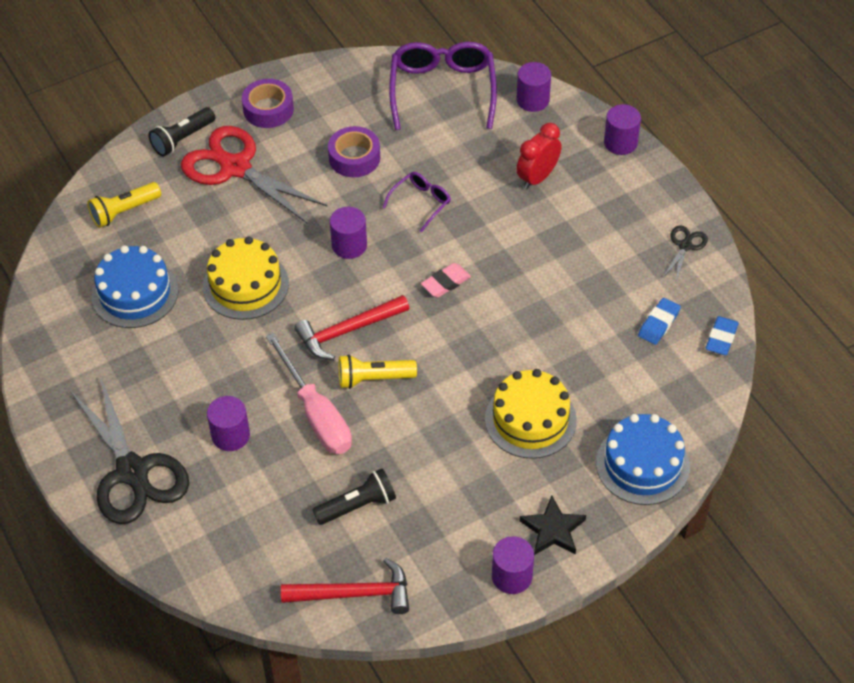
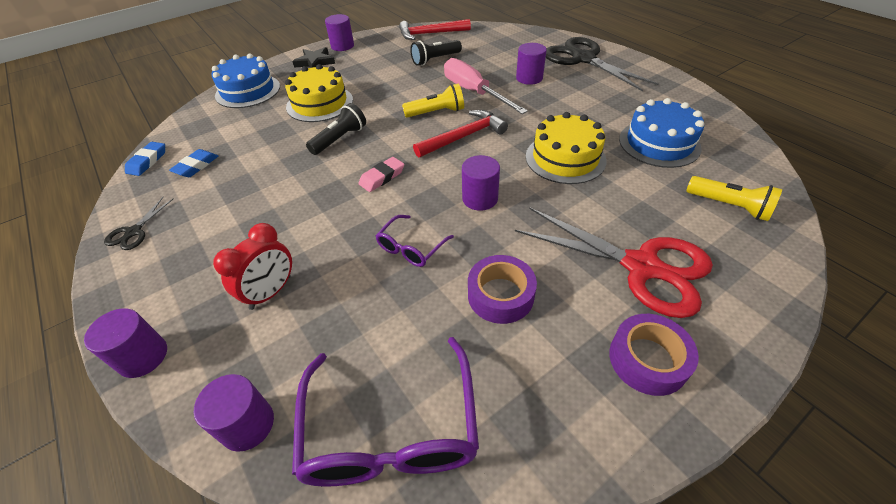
camera: 175 degrees right, 5 degrees down
(124, 211) = (729, 206): yellow flashlight -> yellow flashlight turned 75 degrees clockwise
(182, 139) = (734, 298): black flashlight -> black flashlight (340, 139)

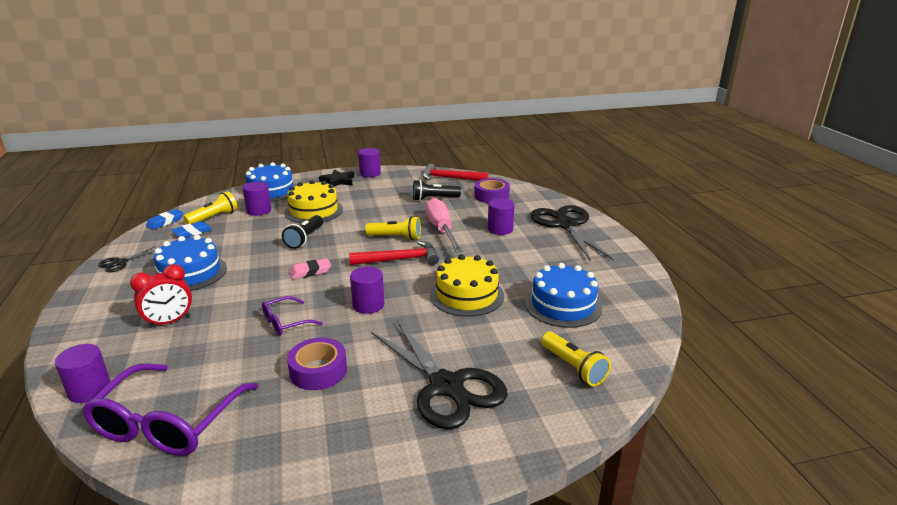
camera: 20 degrees right, 20 degrees down
(143, 356) = (66, 334): purple cylinder -> purple cylinder (259, 211)
(206, 140) = (214, 217): none -> yellow flashlight
(240, 220) = (190, 273): none -> blue cake
(340, 139) = (305, 239): black flashlight -> black flashlight turned 135 degrees clockwise
(642, 267) = (447, 386): red scissors -> black scissors
(647, 359) = (383, 445): purple tape -> purple tape (491, 196)

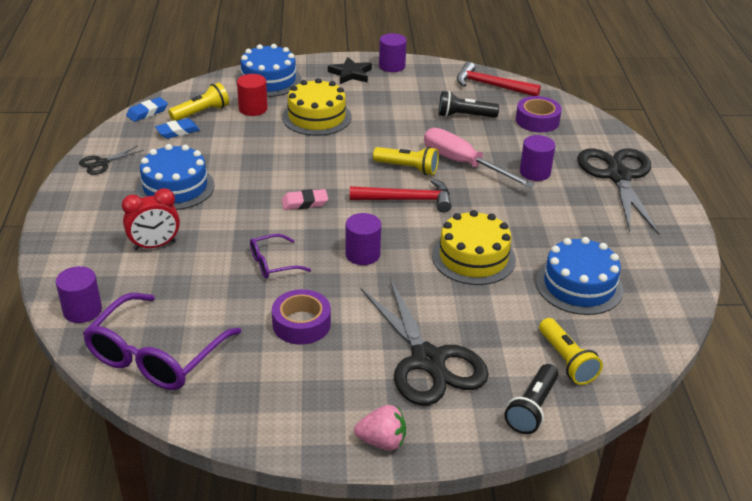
camera: 10 degrees right, 10 degrees up
(259, 211) = (253, 109): purple cylinder -> red cylinder
(305, 239) = (302, 157): black flashlight -> black flashlight (532, 408)
(417, 472) = (382, 441): none -> pink strawberry
(441, 229) = (464, 164): pink screwdriver -> pink screwdriver turned 45 degrees counterclockwise

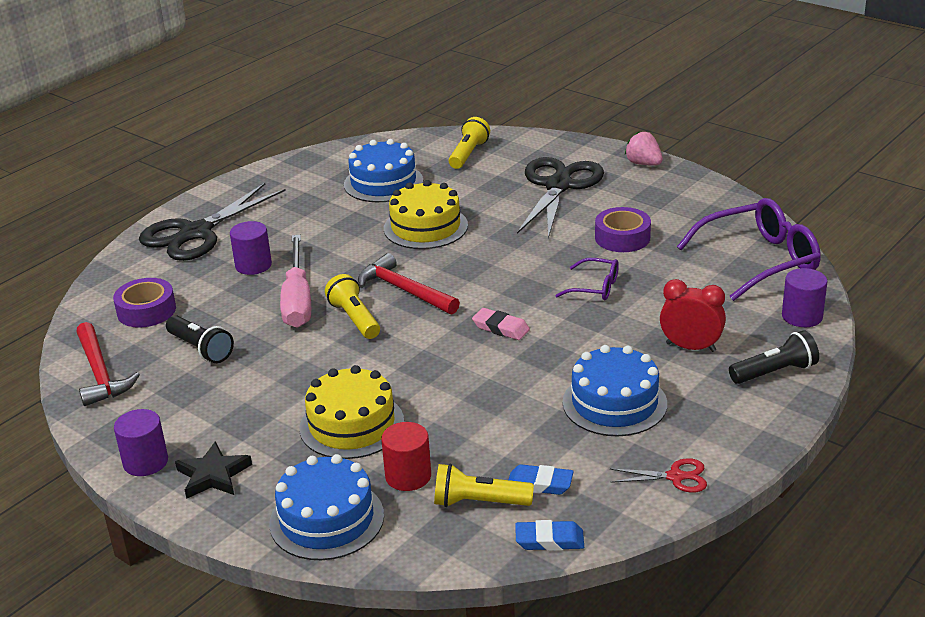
camera: 135 degrees left, 5 degrees down
(101, 163) = (676, 477): black scissors -> red scissors
(362, 254) = (510, 264): purple cylinder -> none
(532, 408) = (529, 144): black flashlight -> black flashlight (775, 372)

